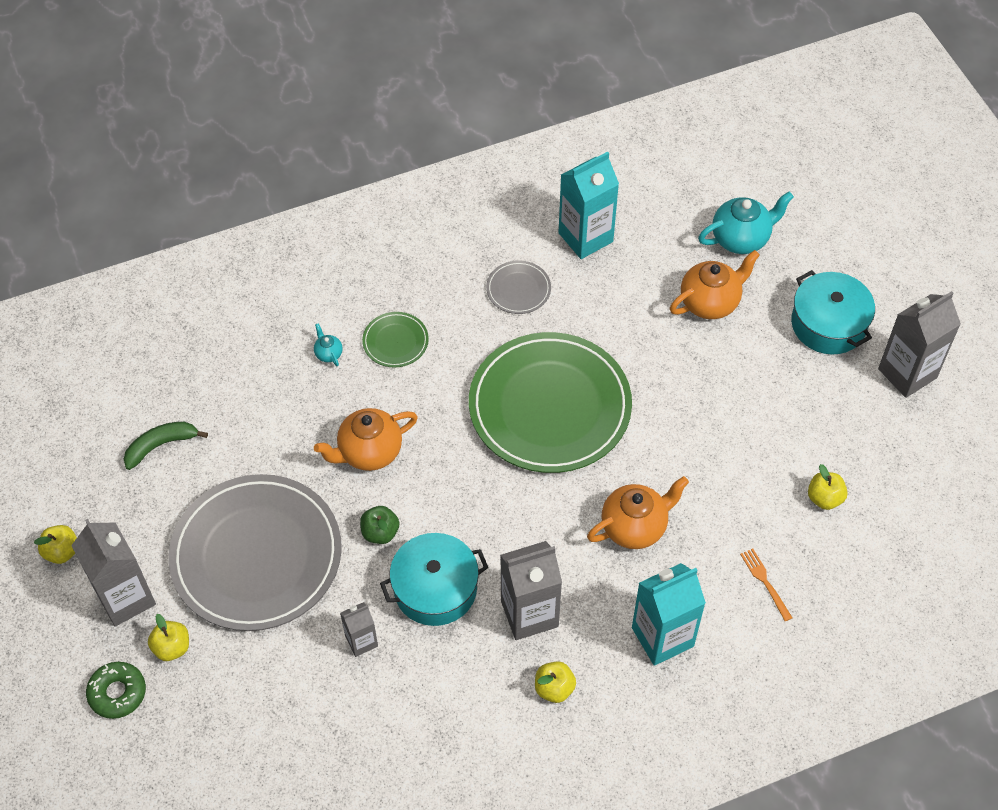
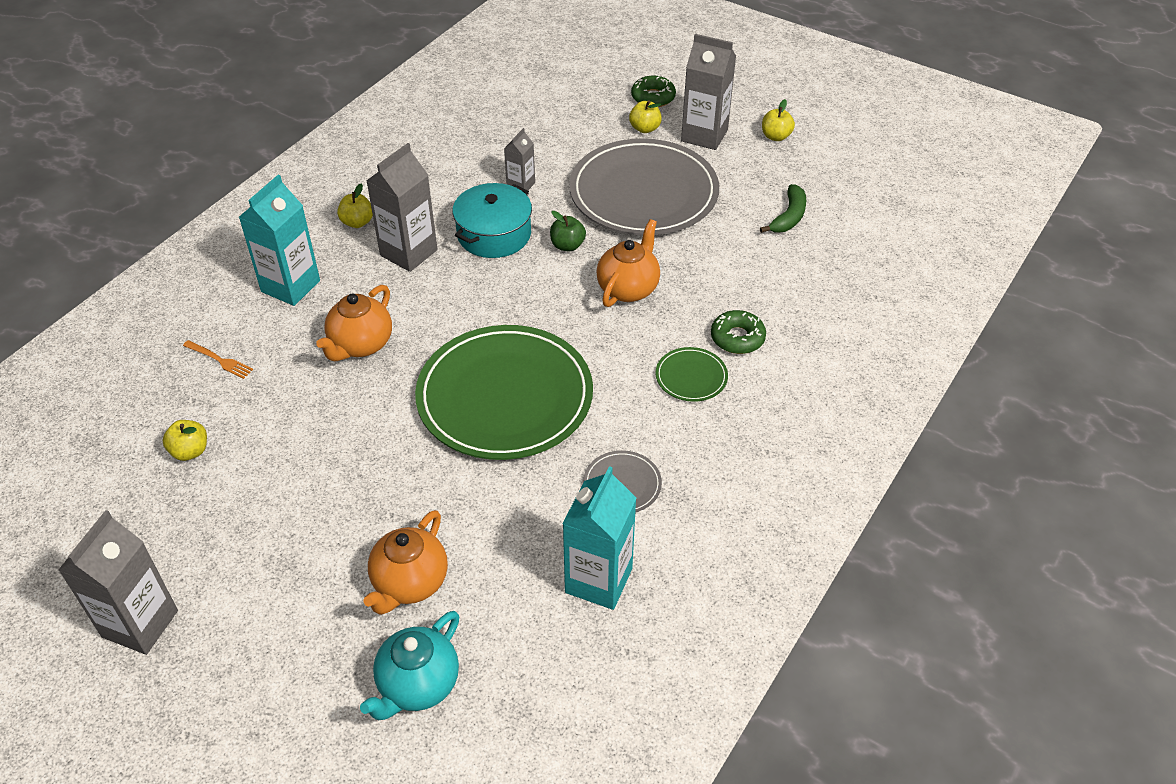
camera: 145 degrees right, 10 degrees down
(328, 353) = (737, 338): turquoise teapot -> green donut
(828, 324) = (258, 633): turquoise pot -> none

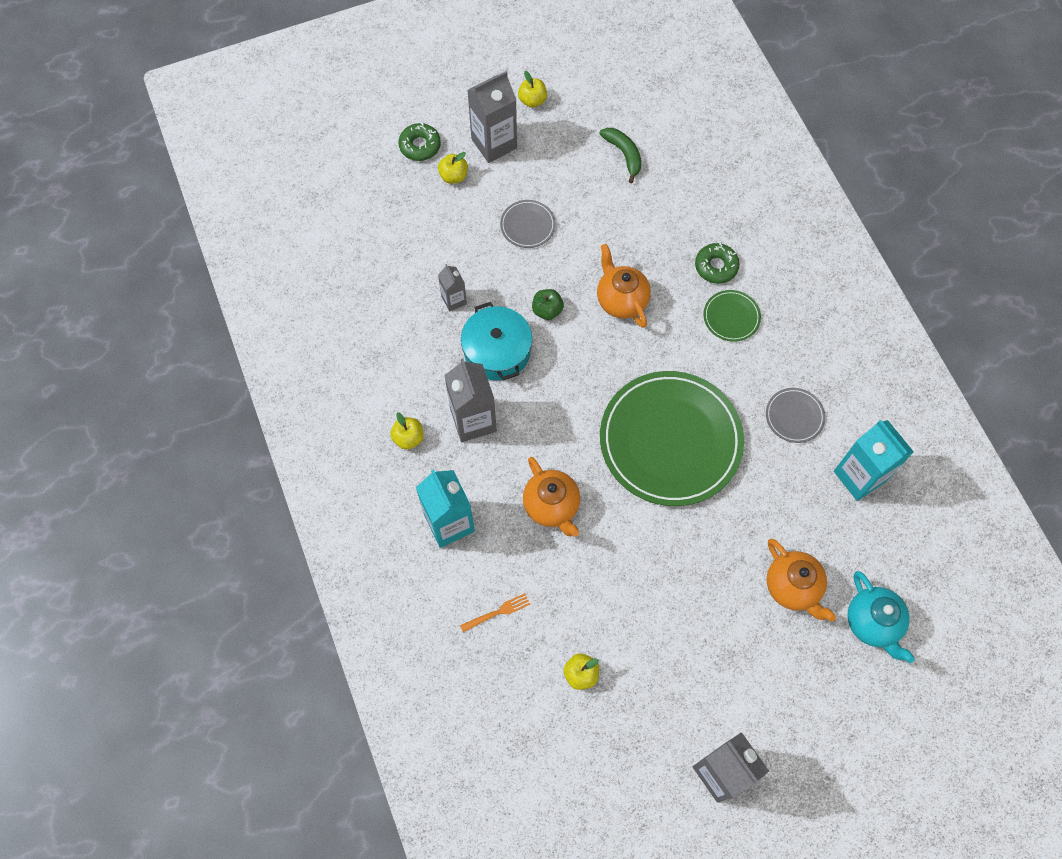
camera: 55 degrees left, 20 degrees up
(643, 193) = (527, 225): grey plate -> grey plate, size x0.42

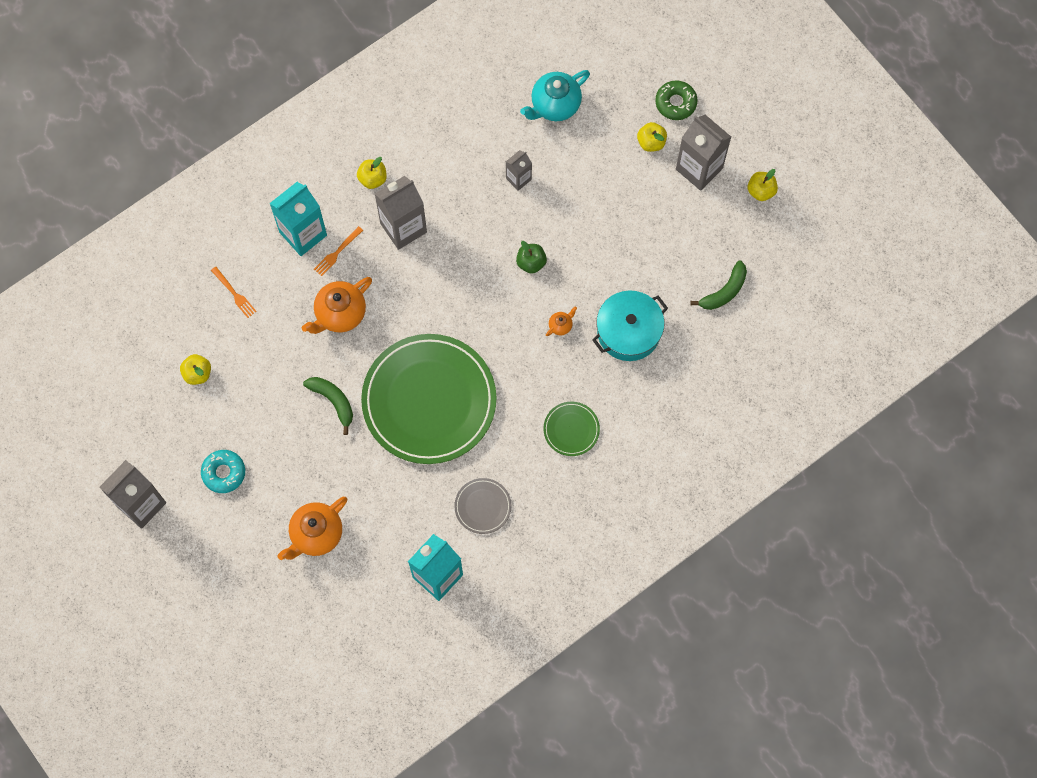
camera: 75 degrees right, 5 degrees up
(481, 493) = (337, 253): none -> orange fork
(497, 351) = (477, 230): turquoise pot -> turquoise pot (628, 331)
(527, 225) = (617, 222): grey plate -> none
(621, 300) = (560, 325): orange teapot -> orange teapot, size x0.46
(648, 535) = (333, 401): none -> green banana
(703, 670) = (224, 473): none -> turquoise donut
(716, 266) = (622, 404): green donut -> none
(872, 623) = (300, 609): turquoise teapot -> turquoise teapot (555, 105)

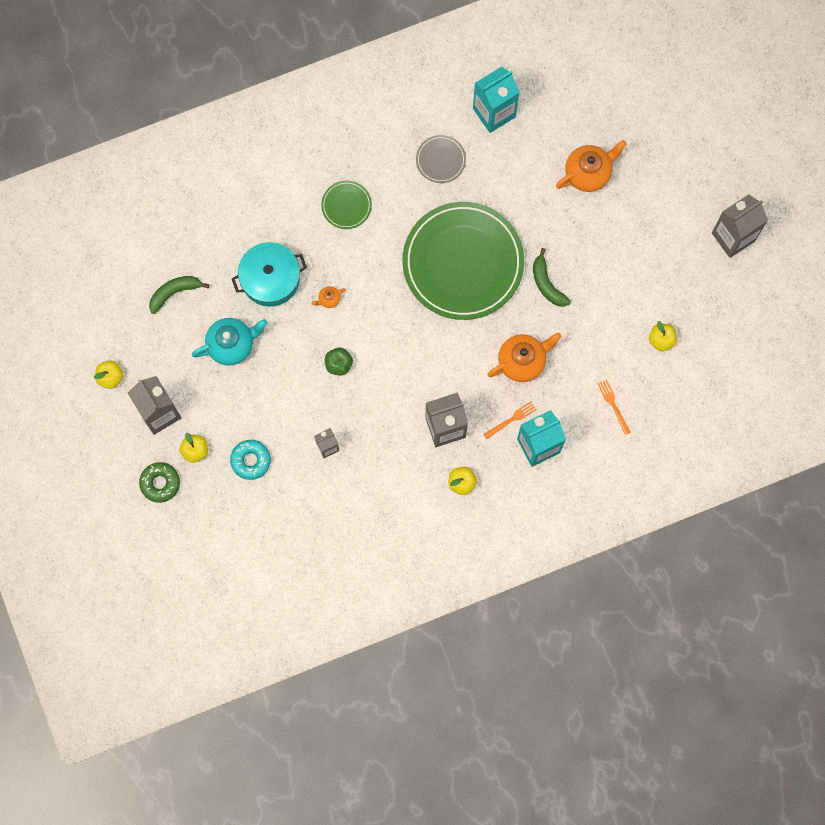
camera: 165 degrees left, 5 degrees up
(224, 473) = (656, 245): turquoise donut -> turquoise donut (250, 460)
(555, 105) = (273, 511): turquoise teapot -> turquoise teapot (232, 345)

